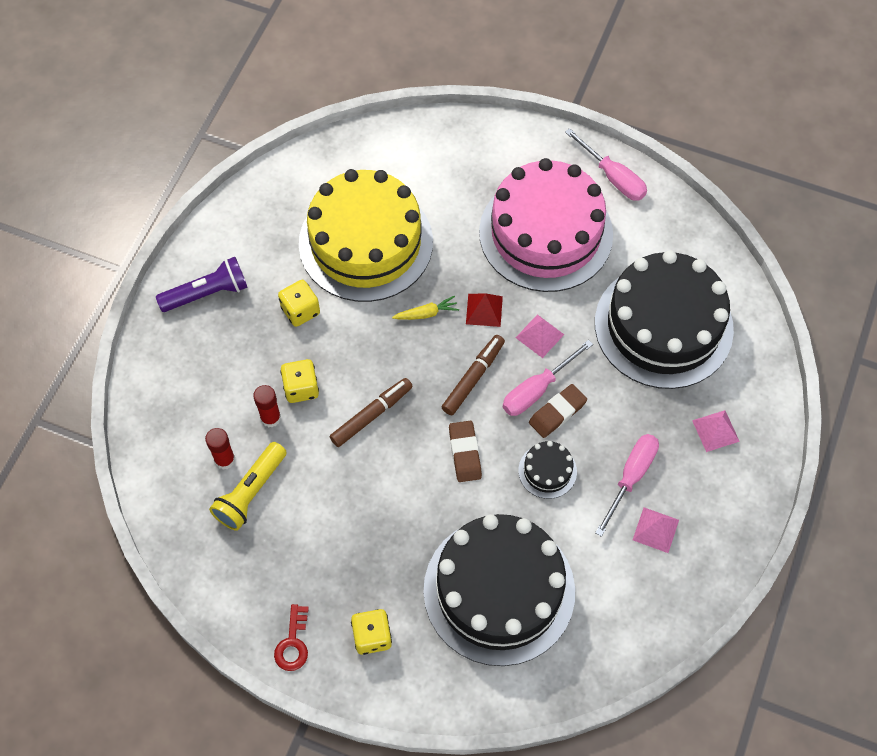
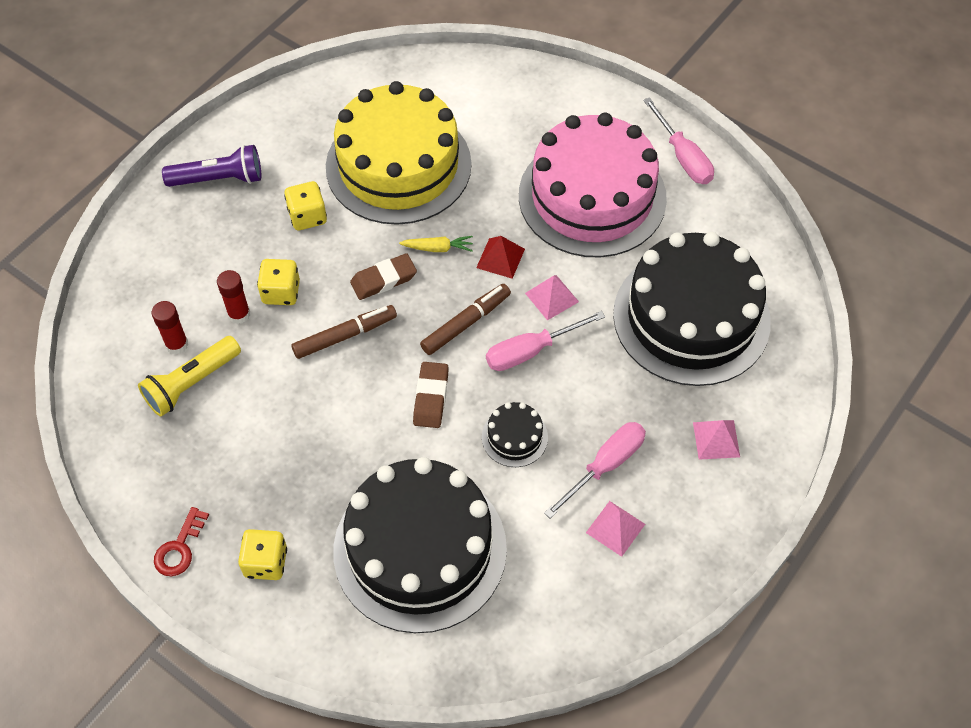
camera: 15 degrees right, 5 degrees down
(557, 413) = (545, 380): brown eraser -> brown eraser (383, 279)

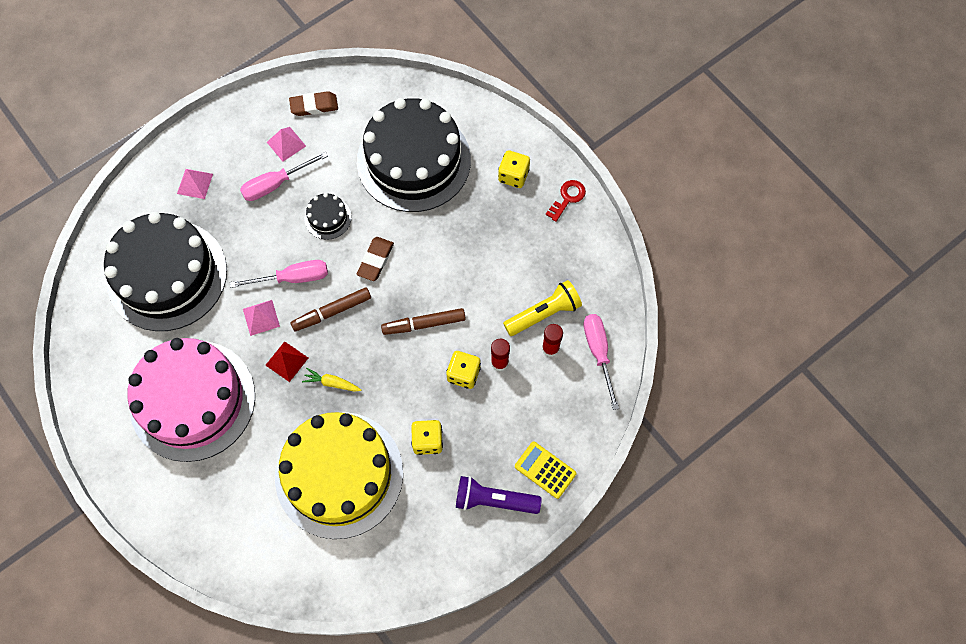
camera: 165 degrees left, 10 degrees up
(165, 218) = (545, 470): none -> yellow calculator
(383, 279) = (382, 365): brown eraser -> brown eraser (314, 106)
(683, 156) = (101, 420): pink screwdriver -> pink screwdriver (598, 353)

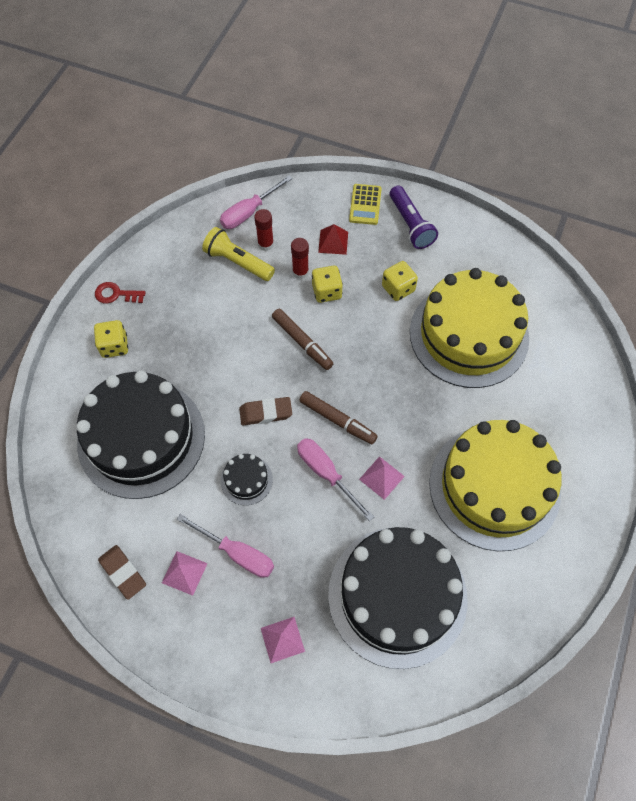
camera: 120 degrees left, 5 degrees down
(192, 400) = (494, 486): pink cake -> yellow cake
(287, 361) = (406, 430): red pyramid -> red pyramid (333, 242)
(332, 383) = (400, 383): yellow carrot -> none

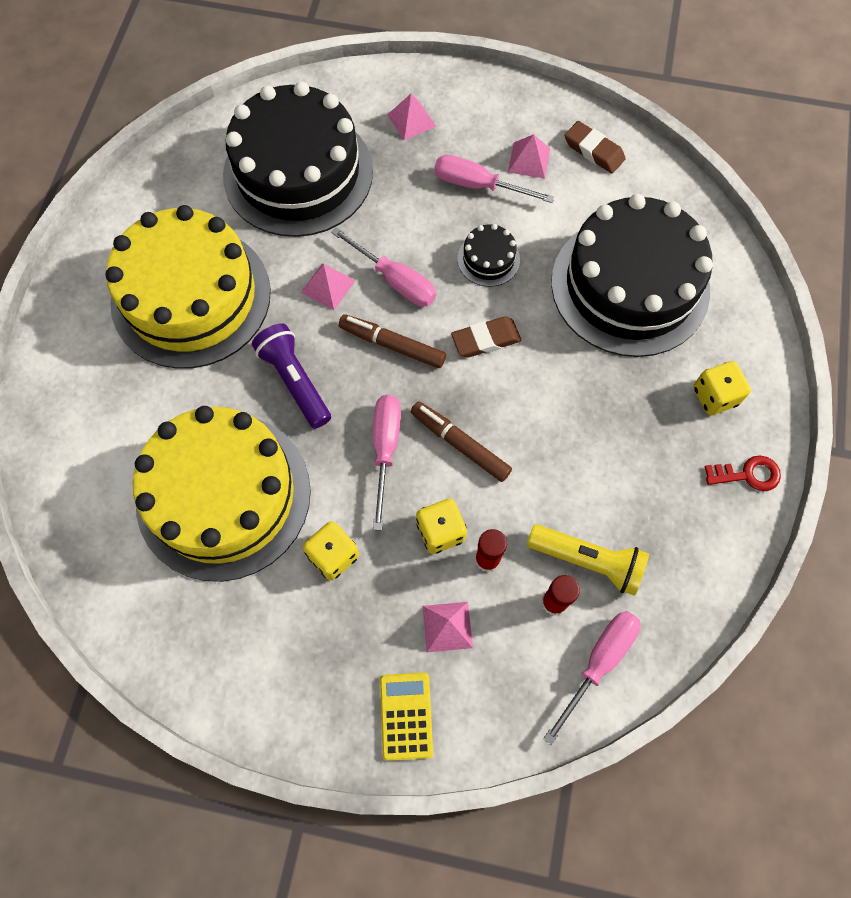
camera: 170 degrees right, 5 degrees up
(333, 242) = (447, 626): red pyramid -> pink pyramid
(355, 346) = (385, 450): none -> pink screwdriver
(410, 225) = (324, 685): purple flashlight -> purple flashlight (295, 381)

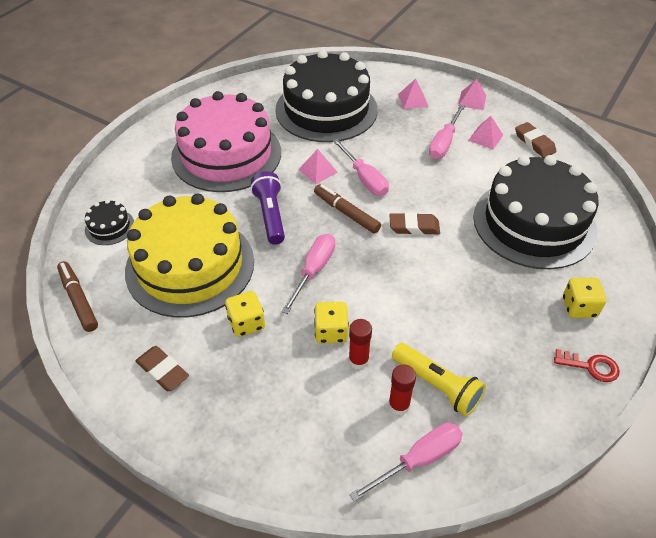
camera: 20 degrees right, 20 degrees down
(191, 297) = (226, 154): yellow cake -> pink cake
(259, 658) = (163, 371): none -> brown eraser
(406, 716) = (250, 445): yellow calculator -> none
(447, 626) = (309, 395): pink pyramid -> pink pyramid (472, 100)
(460, 444) = (369, 282): brown marker -> brown marker (79, 300)
(478, 186) = (444, 143): pink screwdriver -> pink screwdriver turned 105 degrees counterclockwise
(488, 259) = (435, 183): black cake -> black cake (109, 227)

